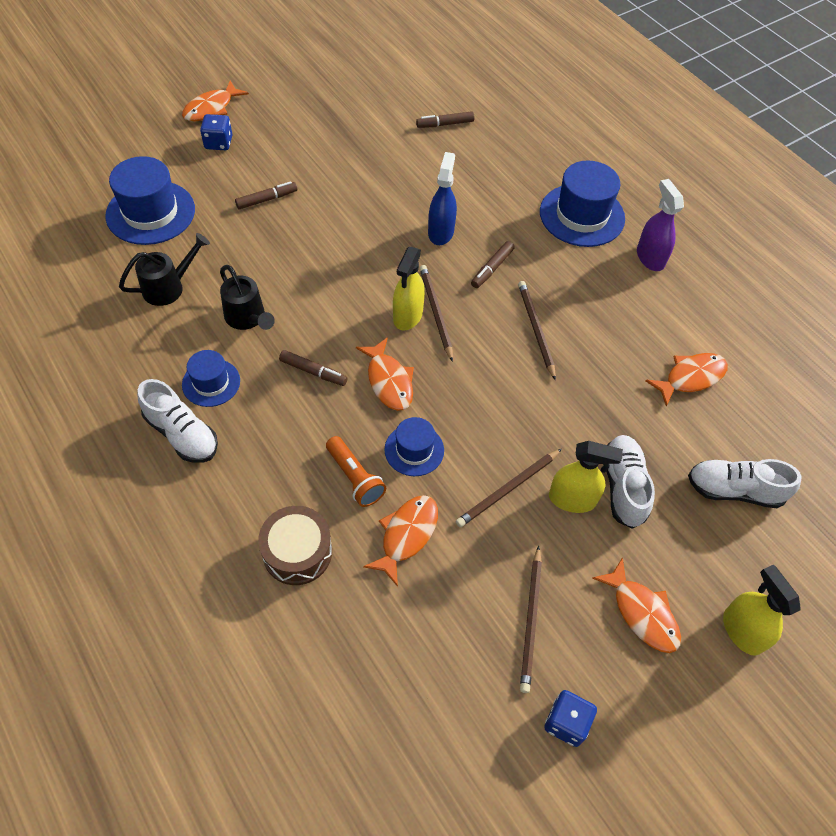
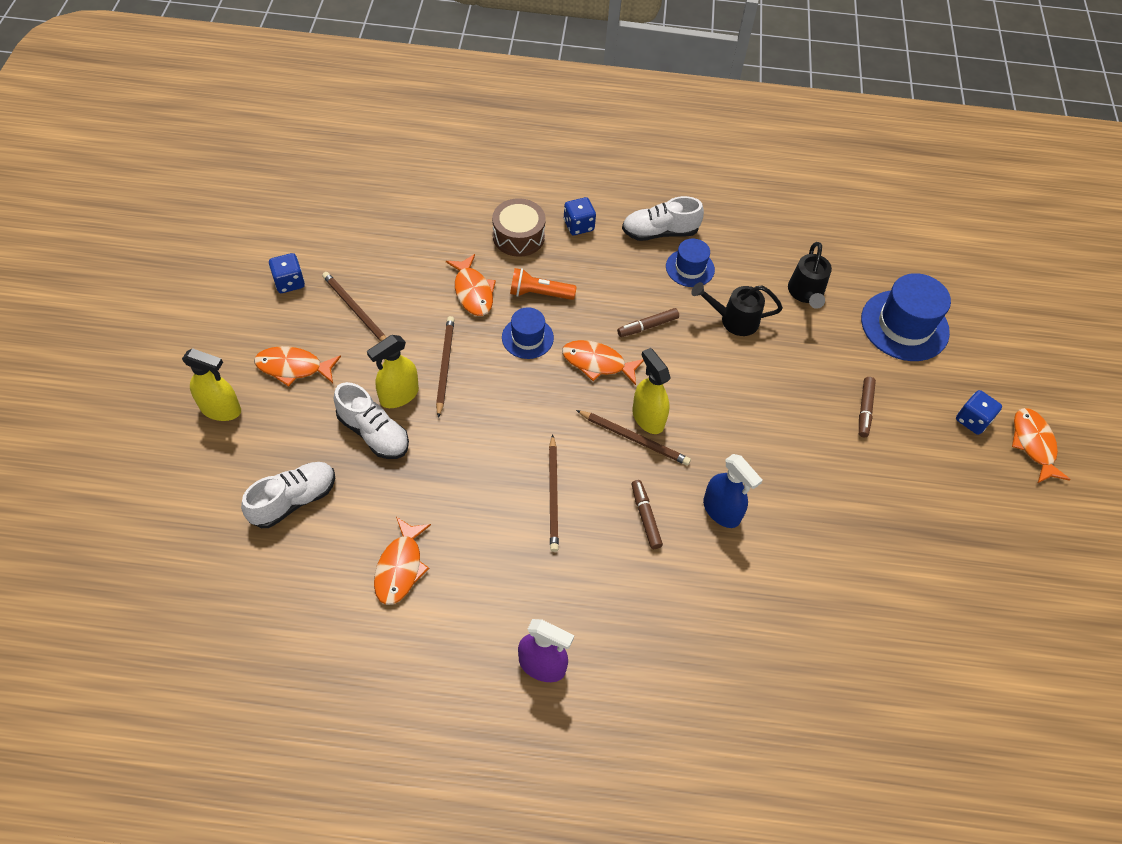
camera: 130 degrees right, 0 degrees up
(233, 509) = (578, 225): none -> blue dice
(445, 124) = (876, 635): brown marker -> none
(536, 329) = (553, 495): brown pencil -> brown pencil turned 60 degrees clockwise
(582, 215) = (645, 653): blue hat -> none

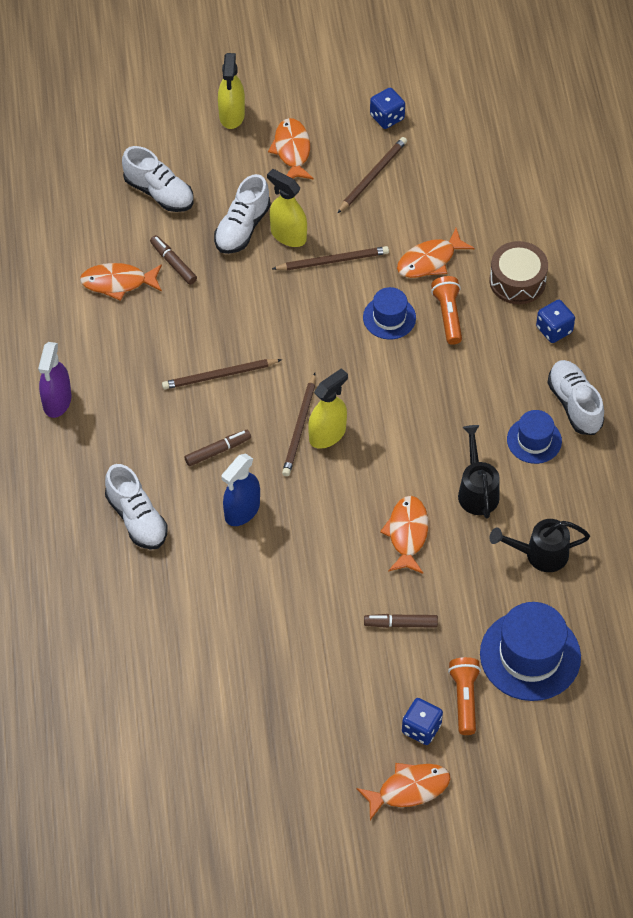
camera: 80 degrees right, 0 degrees up
(597, 363) = (378, 381): orange fish -> orange fish (407, 533)
(647, 326) = (440, 415): brown marker -> brown marker (173, 263)
(713, 612) = (136, 518): none -> white shoe
(944, 381) = (464, 698): none -> orange flashlight

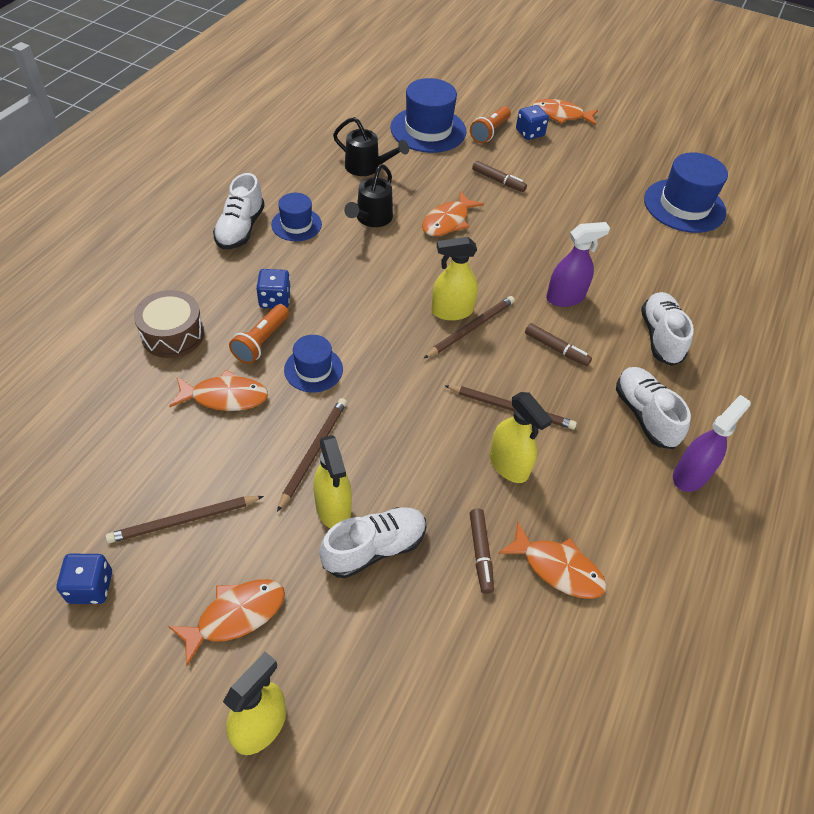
camera: 150 degrees left, 5 degrees down
(159, 193) = (436, 662): white shoe -> white shoe (645, 415)
(191, 716) = (684, 206): none -> blue hat
(193, 331) = (509, 465): none -> yellow spray bottle
(218, 451) = (556, 349): brown marker -> brown marker turned 150 degrees counterclockwise
(242, 511) = (565, 297): blue spray bottle -> purple spray bottle
(292, 150) = (236, 615): orange fish -> orange fish turned 150 degrees counterclockwise
(333, 261) = (313, 452): brown pencil -> brown pencil turned 90 degrees clockwise
(554, 329) = (191, 283): blue dice -> blue dice (275, 300)

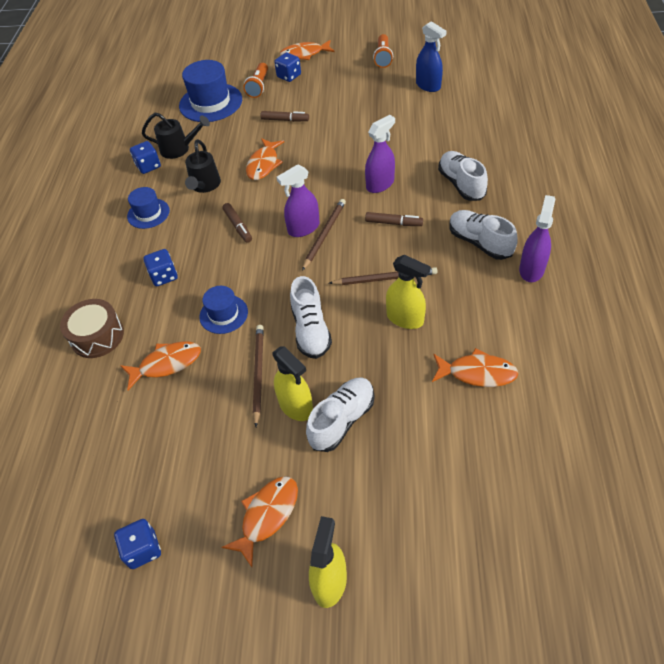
camera: 15 degrees left, 0 degrees up
(184, 520) = (187, 467): brown pencil -> none
(240, 229) = (105, 234): white shoe -> white shoe (311, 330)
(261, 342) = (171, 311): orange flashlight -> orange flashlight (383, 57)
(325, 173) = (148, 166): none -> blue dice
(451, 311) = (303, 228): yellow spray bottle -> purple spray bottle
(480, 553) = (419, 388): brown marker -> brown marker (238, 226)
(684, 206) = (428, 85): blue hat -> blue spray bottle

